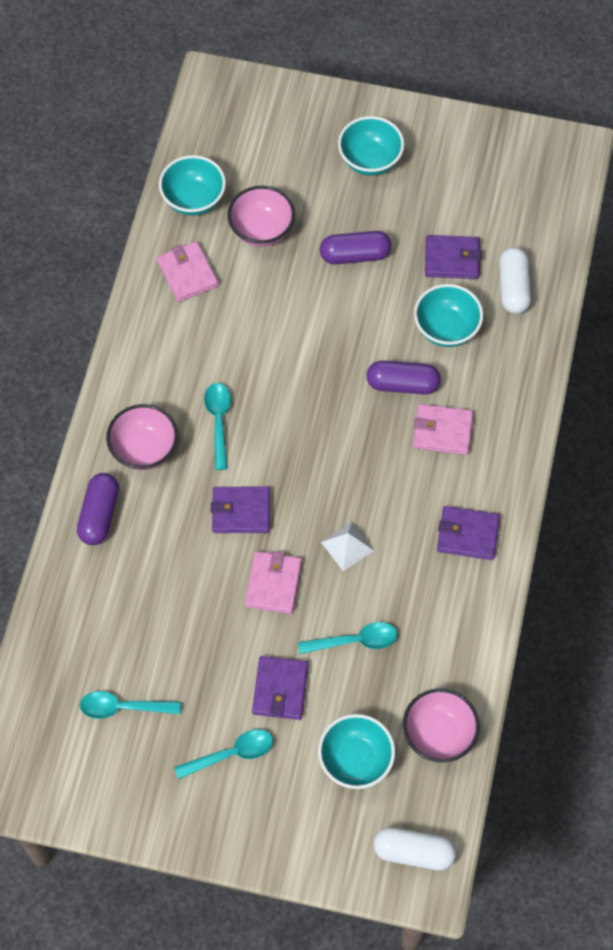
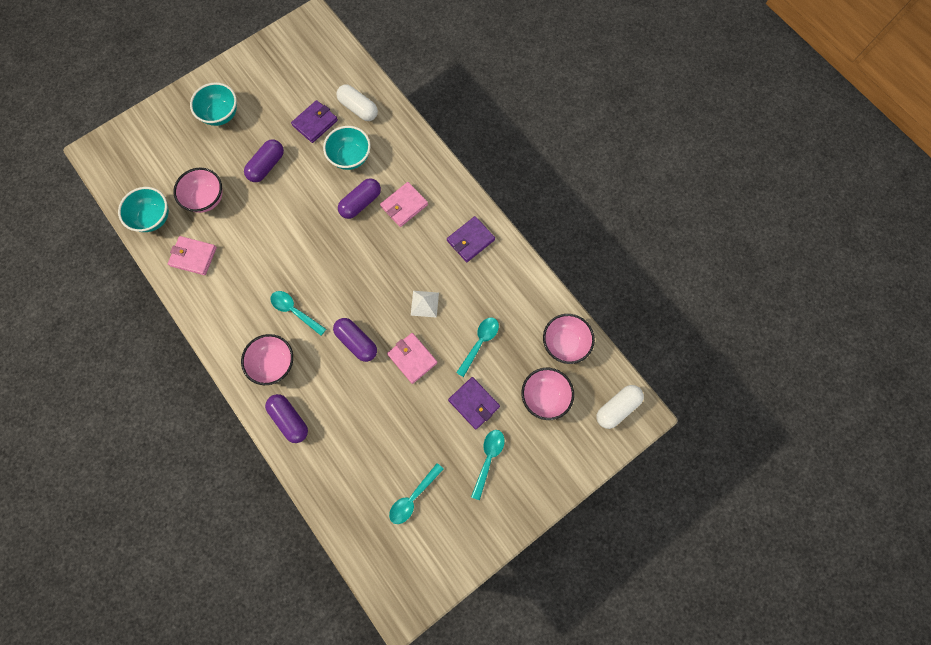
camera: 50 degrees left, 10 degrees up
(241, 511) = (357, 342): purple wallet -> purple capsule
(355, 760) = (544, 396): turquoise bowl -> pink bowl

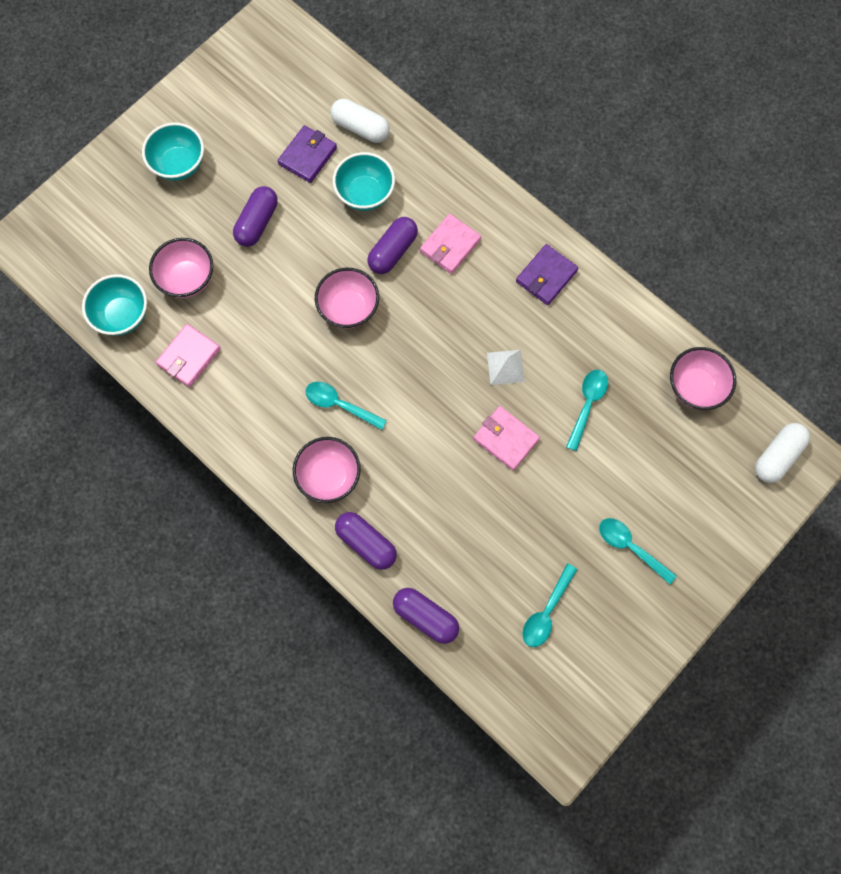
camera: 10 degrees left, 0 degrees up
(193, 256) = (189, 357): pink wallet -> pink wallet turned 60 degrees counterclockwise
(357, 342) = (429, 430): purple capsule -> purple capsule (425, 616)
(474, 403) = (596, 481): purple wallet -> none
(488, 459) = (630, 547): turquoise spoon -> turquoise spoon turned 60 degrees counterclockwise
(544, 396) = (684, 457): pink bowl -> pink bowl (349, 308)

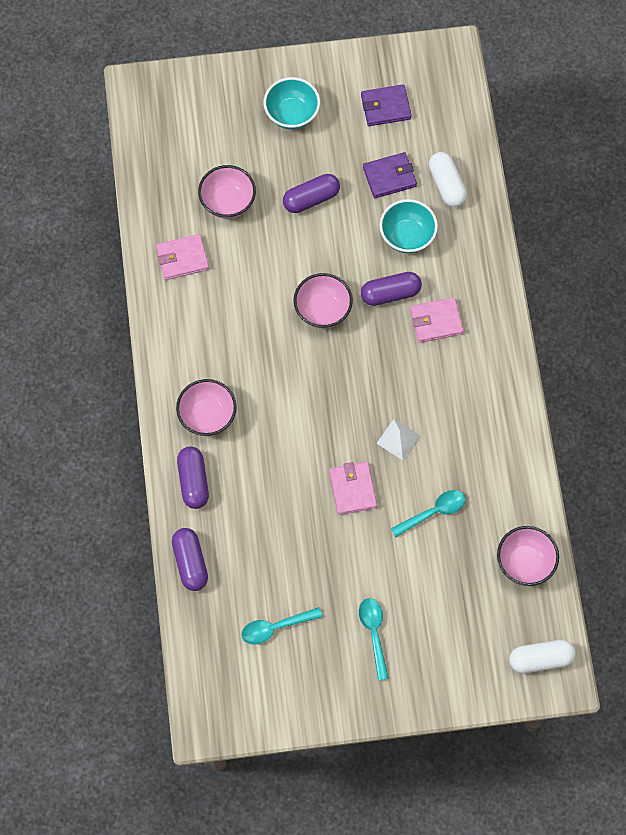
camera: 40 degrees right, 5 degrees down
(123, 315) = (162, 194): turquoise bowl -> none
(339, 404) = (257, 373): turquoise spoon -> none
(546, 276) = (487, 398): purple wallet -> purple wallet (385, 107)

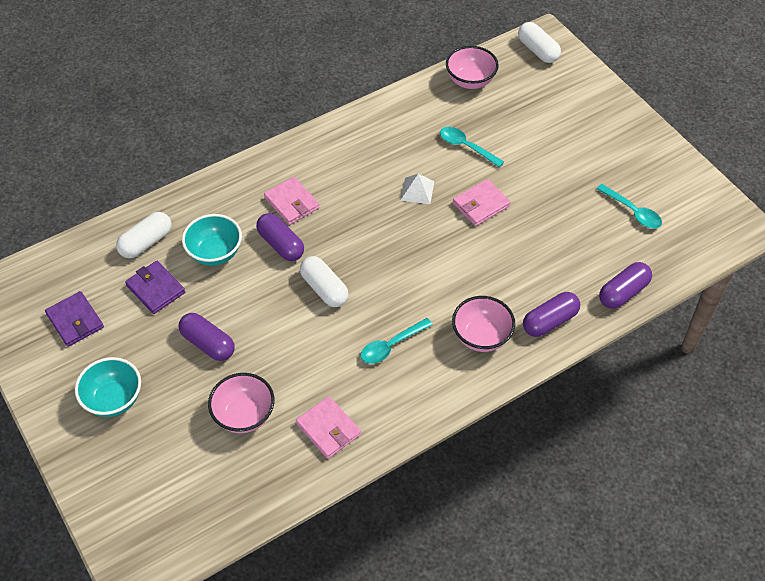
camera: 115 degrees left, 15 degrees down
(322, 310) = (324, 289): pink bowl -> white capsule
(374, 633) = (590, 149): turquoise spoon -> turquoise spoon (391, 346)

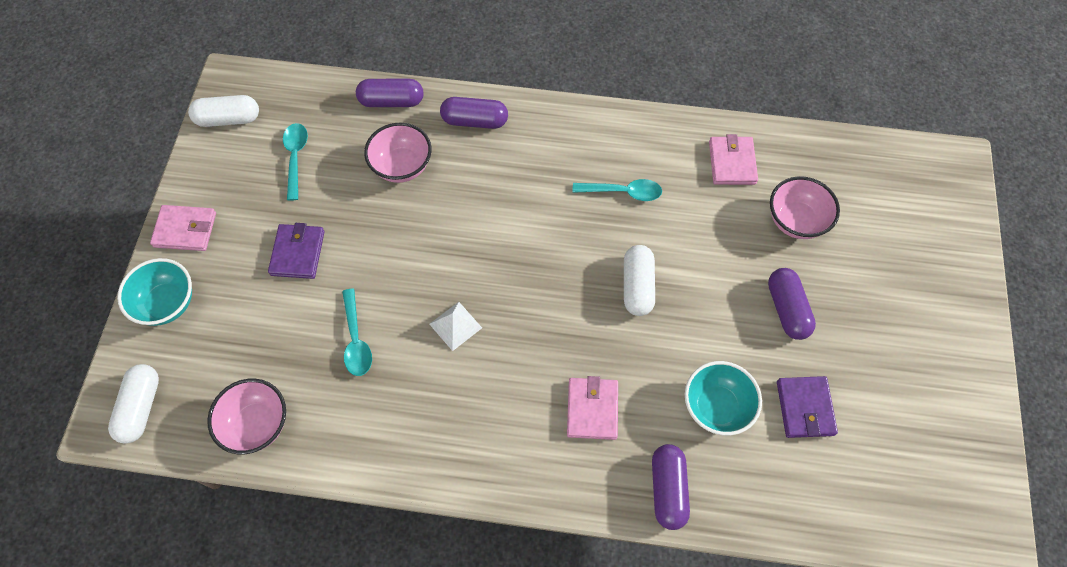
camera: 140 degrees left, 10 degrees up
(75, 321) = (910, 431): purple wallet -> purple wallet (297, 253)
(114, 399) = (908, 316): turquoise bowl -> turquoise bowl (167, 303)
(146, 242) = (783, 478): white capsule -> white capsule (228, 119)
(281, 244) = (642, 366): purple capsule -> purple capsule (668, 489)
(481, 205) = (413, 264): pink wallet -> pink wallet (185, 230)
(481, 336) = (542, 147): pink bowl -> pink bowl (402, 166)

